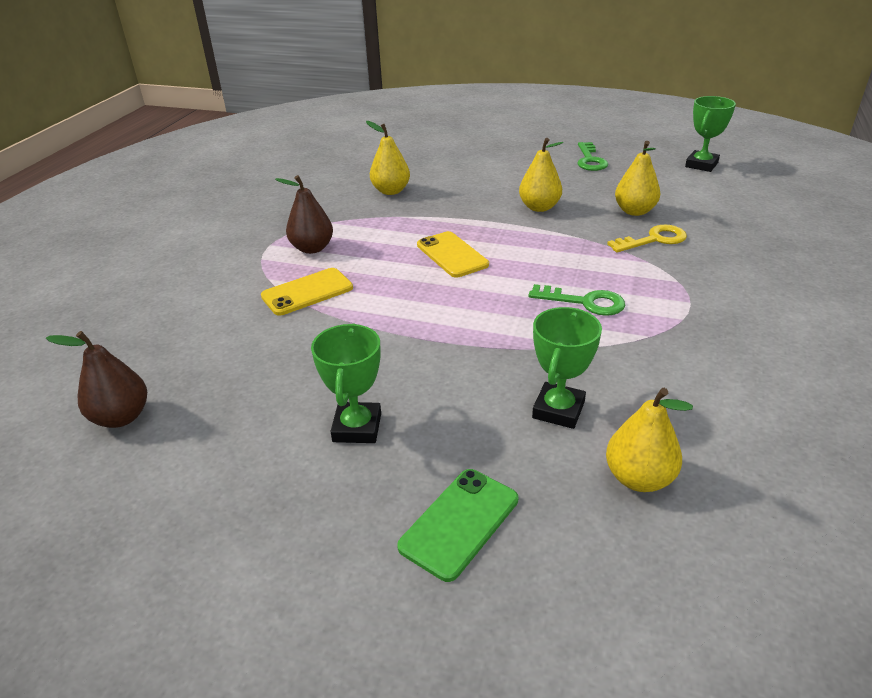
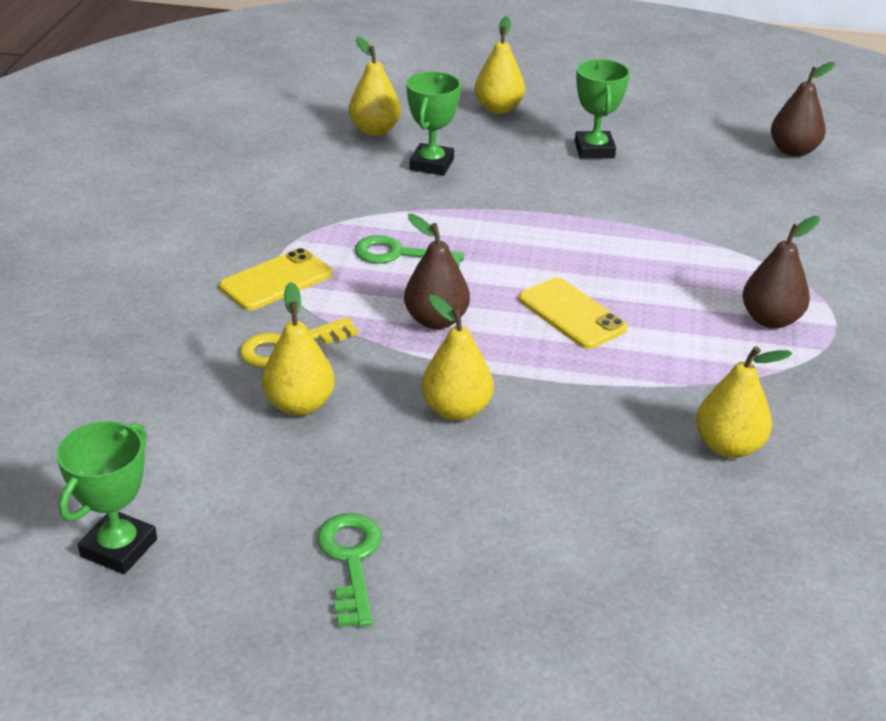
camera: 170 degrees right, 0 degrees up
(307, 292) = (726, 258): yellow phone -> yellow phone (276, 280)
(459, 523) = (498, 109): green phone -> yellow pear
(552, 253) = (436, 320): none -> brown pear

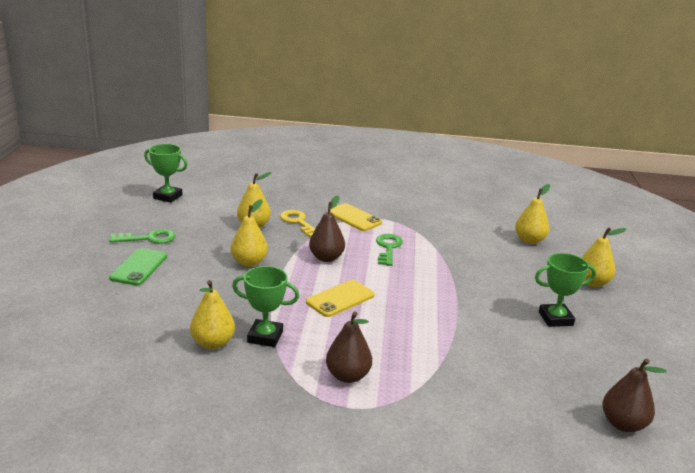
camera: 85 degrees right, 10 degrees down
(431, 164) = (497, 258): green trophy -> green trophy (265, 337)
(485, 562) = (139, 267): none -> green phone

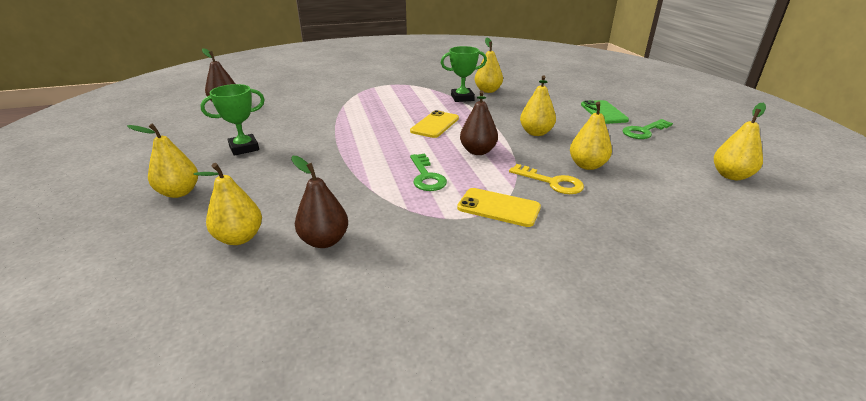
camera: 160 degrees right, 5 degrees up
(168, 197) = (731, 175): green trophy -> yellow pear
(348, 376) = (397, 93): brown pear -> brown pear (324, 241)

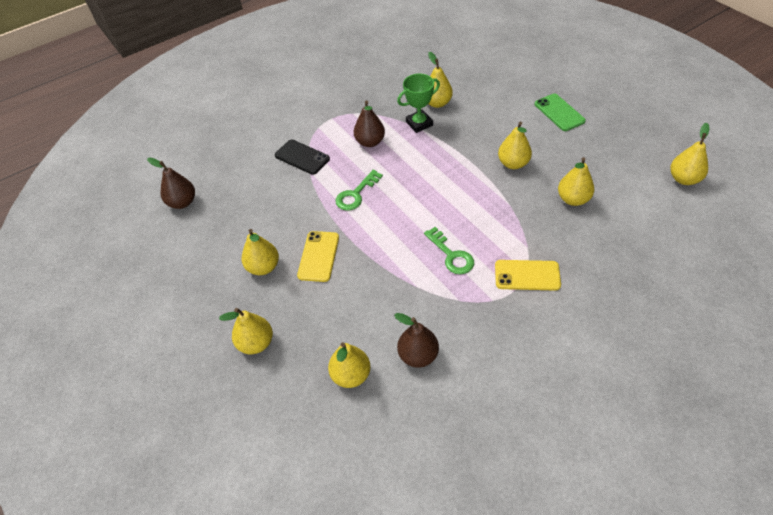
camera: 15 degrees left, 20 degrees up
(244, 148) = (263, 267): green trophy -> yellow pear
(345, 98) = (302, 157): none -> black phone
(435, 125) = (417, 177): yellow phone -> yellow phone (318, 256)
(478, 151) = (476, 207): brown pear -> brown pear (370, 142)
(552, 182) = (554, 231): yellow key -> none
(643, 131) = (602, 134): green key -> green key (356, 194)

